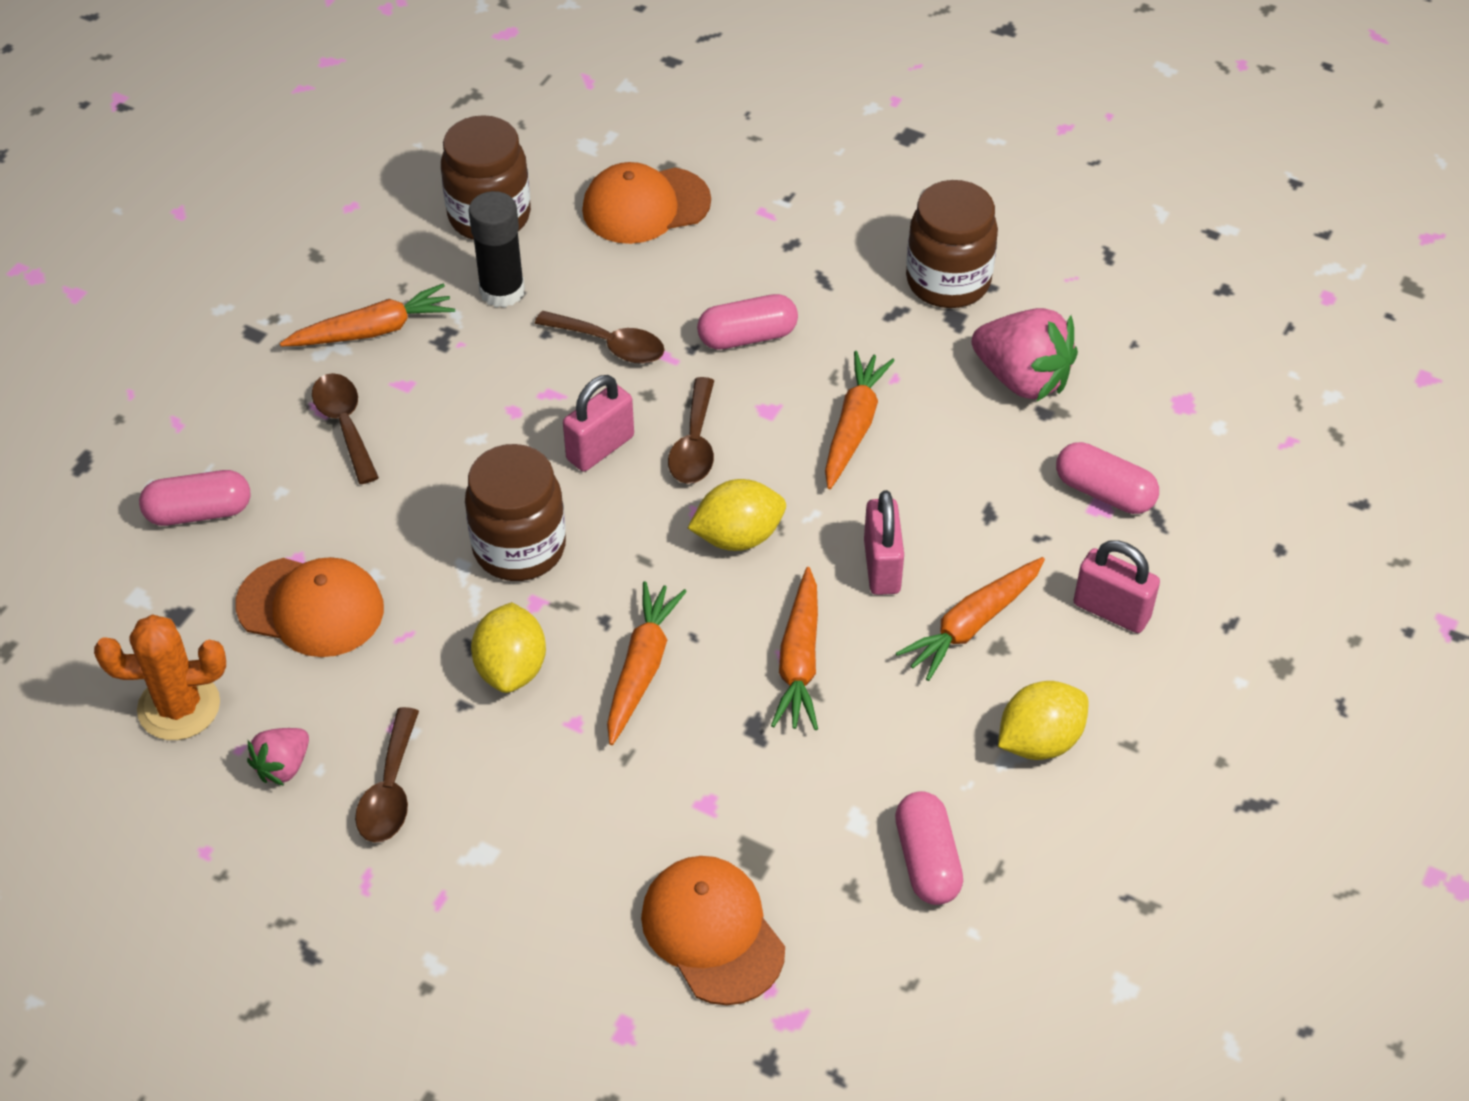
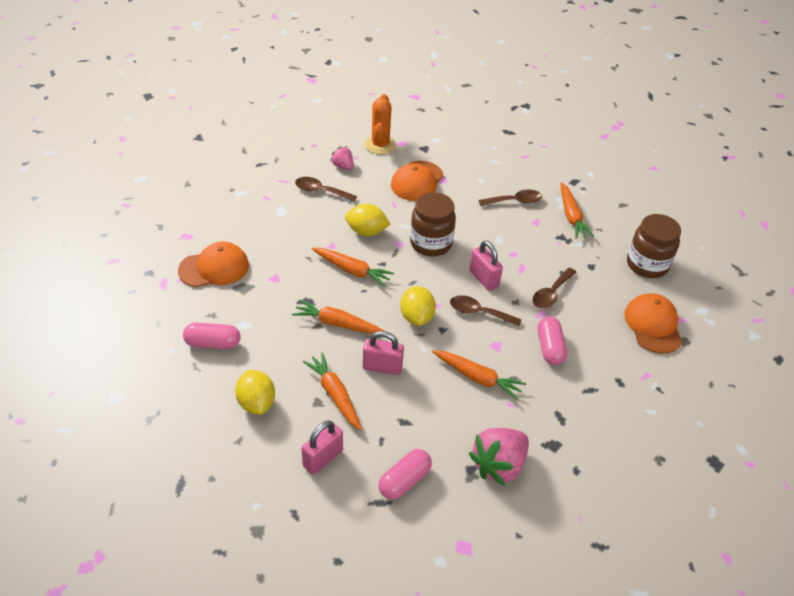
camera: 100 degrees right, 5 degrees down
(199, 512) = (475, 158): pink capsule -> none
(502, 291) = (593, 261): black glue stick -> none
(948, 281) = (583, 449): brown jar -> none

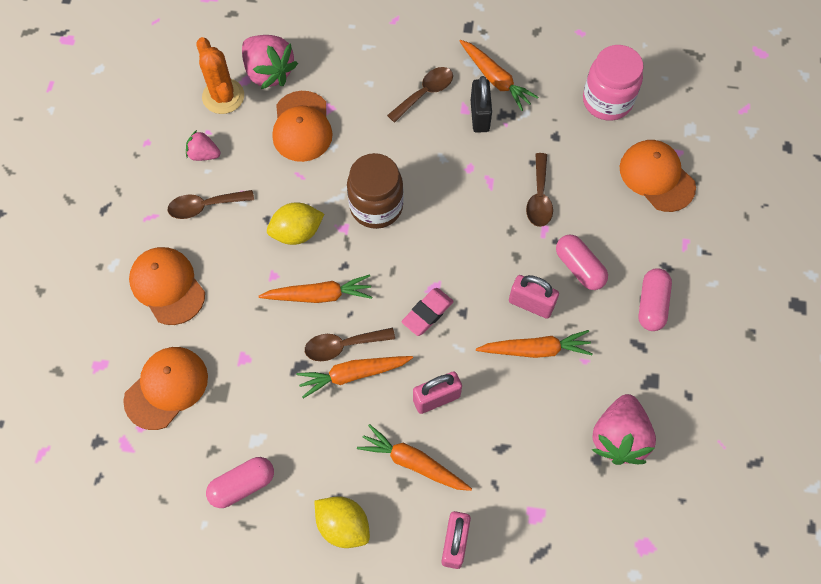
camera: 30 degrees left, 20 degrees up
(262, 218) = (167, 286): none -> orange cap
(404, 480) = (546, 514): pink capsule -> pink capsule (651, 304)
(416, 317) = (427, 313): yellow lemon -> pink eraser
(419, 146) = (269, 72): none -> pink strawberry
(479, 312) = (485, 267): brown spoon -> brown spoon (343, 346)
(484, 279) = (461, 220): pink padlock -> pink padlock (531, 304)
(544, 230) = (479, 116): none -> black padlock
(647, 265) = (607, 101): brown jar -> pink jar

